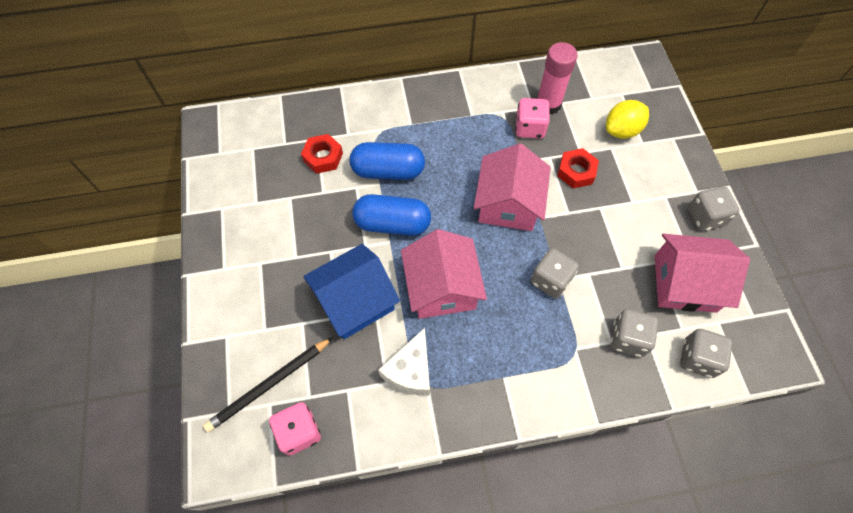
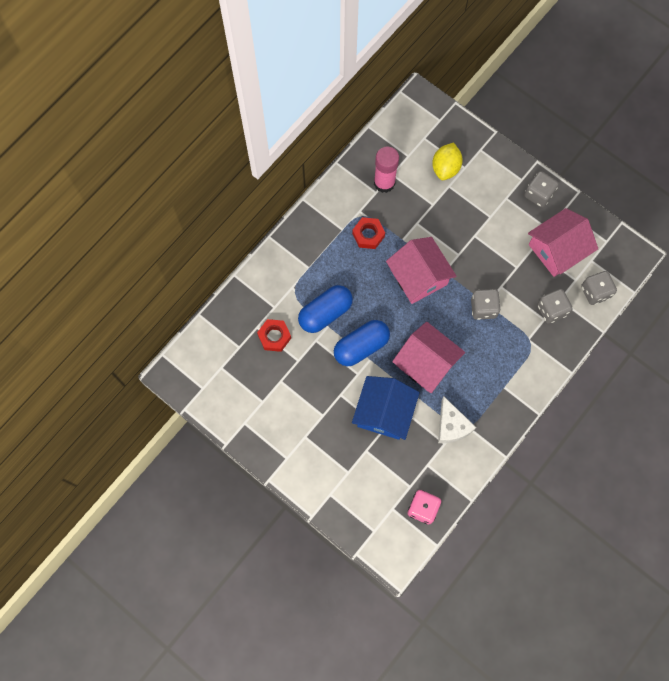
camera: 40 degrees left, 10 degrees up
(269, 385) = (382, 499): black pencil -> none
(529, 128) = (387, 211): pink dice -> none
(576, 172) = (441, 221): red nut -> red nut (368, 235)

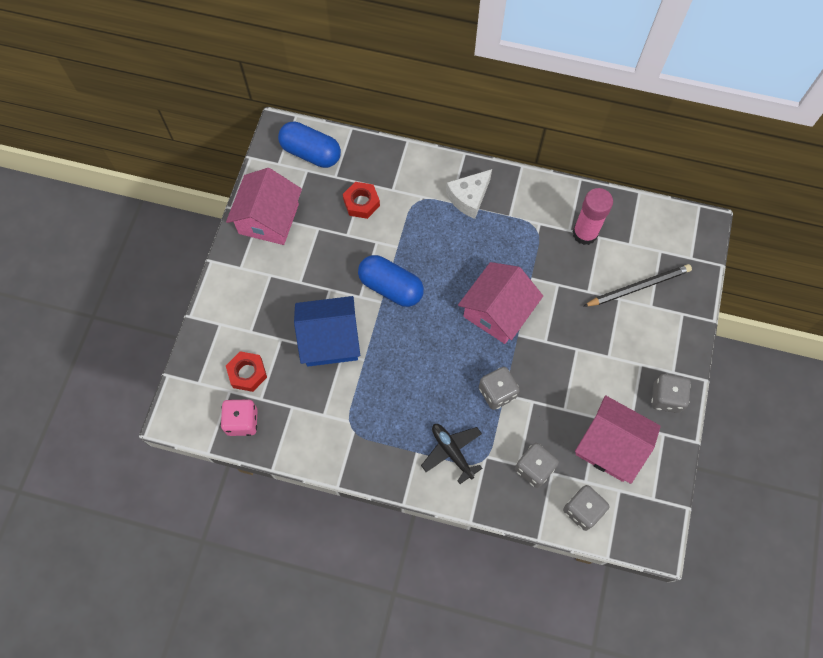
camera: 65 degrees right, 5 degrees down
(325, 313) = (410, 238): blue capsule -> blue capsule (311, 153)
(368, 235) = (517, 243): red nut -> red nut (247, 373)
(426, 363) = (404, 359): pink house -> pink house (268, 219)
(445, 168) = (638, 287): yellow lemon -> black pencil
(451, 426) = (346, 414): white cheese -> white cheese (469, 198)
(515, 361) = (452, 452): none -> black plane

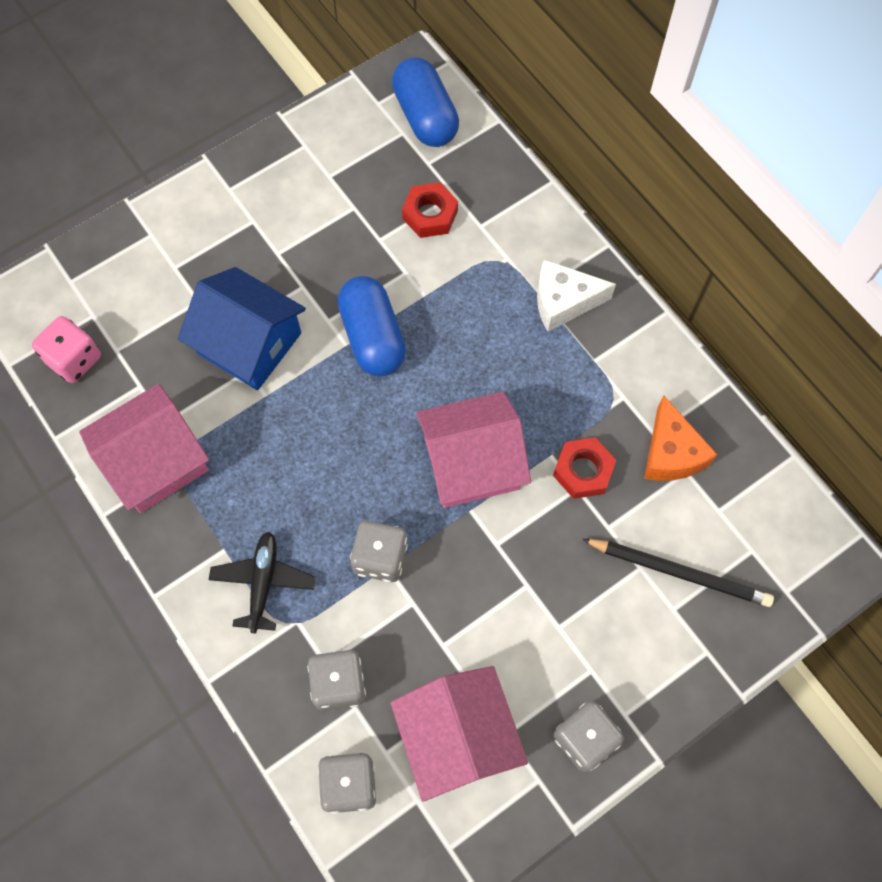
camera: 40 degrees right, 0 degrees up
(247, 373) = (128, 311): red nut -> red nut (583, 471)
(268, 219) = (309, 157): pink house -> pink house (155, 461)
(585, 233) = (671, 453): pink glue stick -> orange cheese

